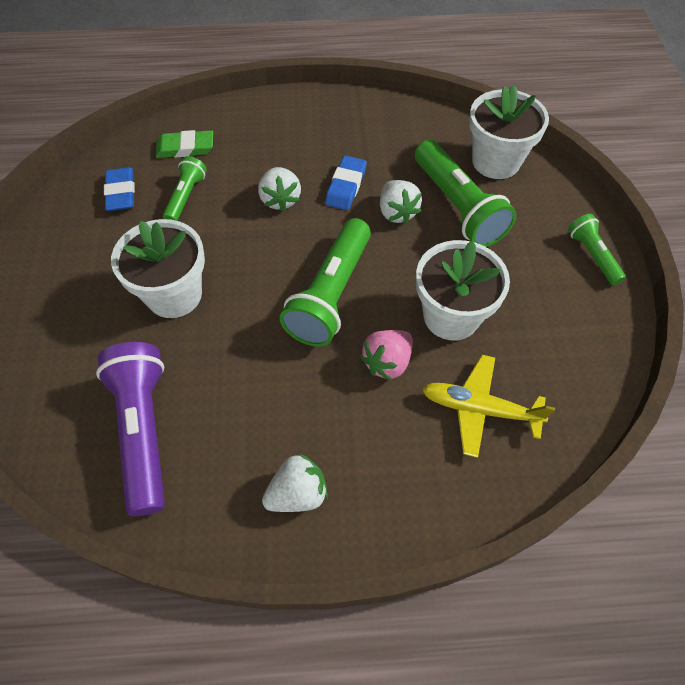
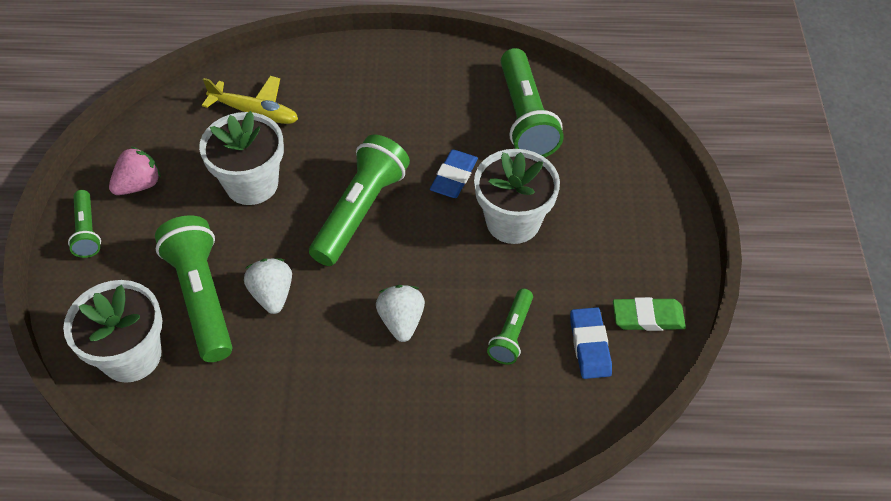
camera: 175 degrees left, 5 degrees down
(144, 430) = (525, 117): purple flashlight -> green flashlight
(185, 148) = (519, 408): green eraser -> green eraser (648, 317)
(298, 493) = (407, 73): white strawberry -> none
(346, 186) = (322, 334): blue eraser -> blue eraser (454, 177)
(387, 362) = (320, 151): pink strawberry -> pink strawberry (139, 185)

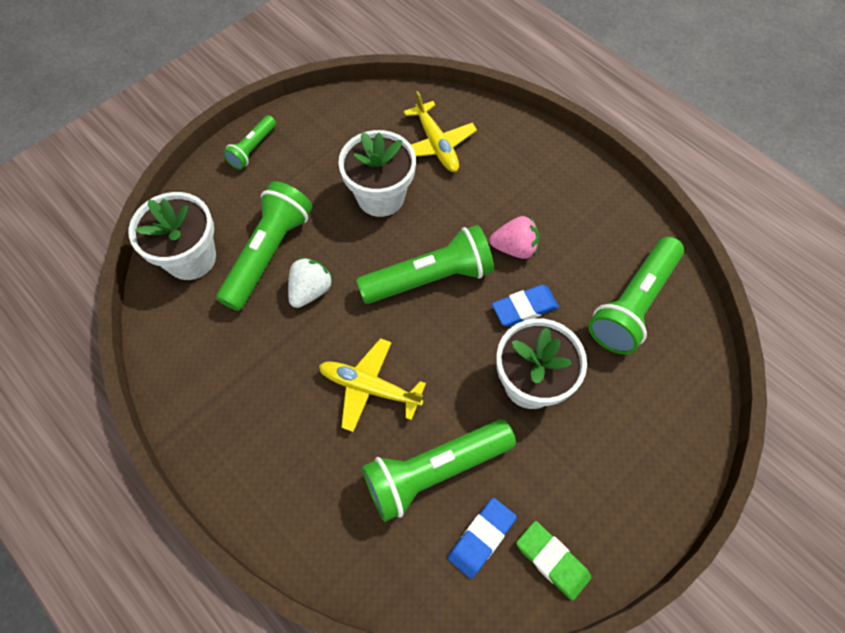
camera: 45 degrees right, 10 degrees up
(139, 185) = (313, 140): pink strawberry -> pink strawberry (514, 248)
(401, 321) = (370, 388): white strawberry -> yellow plane
(511, 334) = (434, 471): green flashlight -> green flashlight, size x1.85

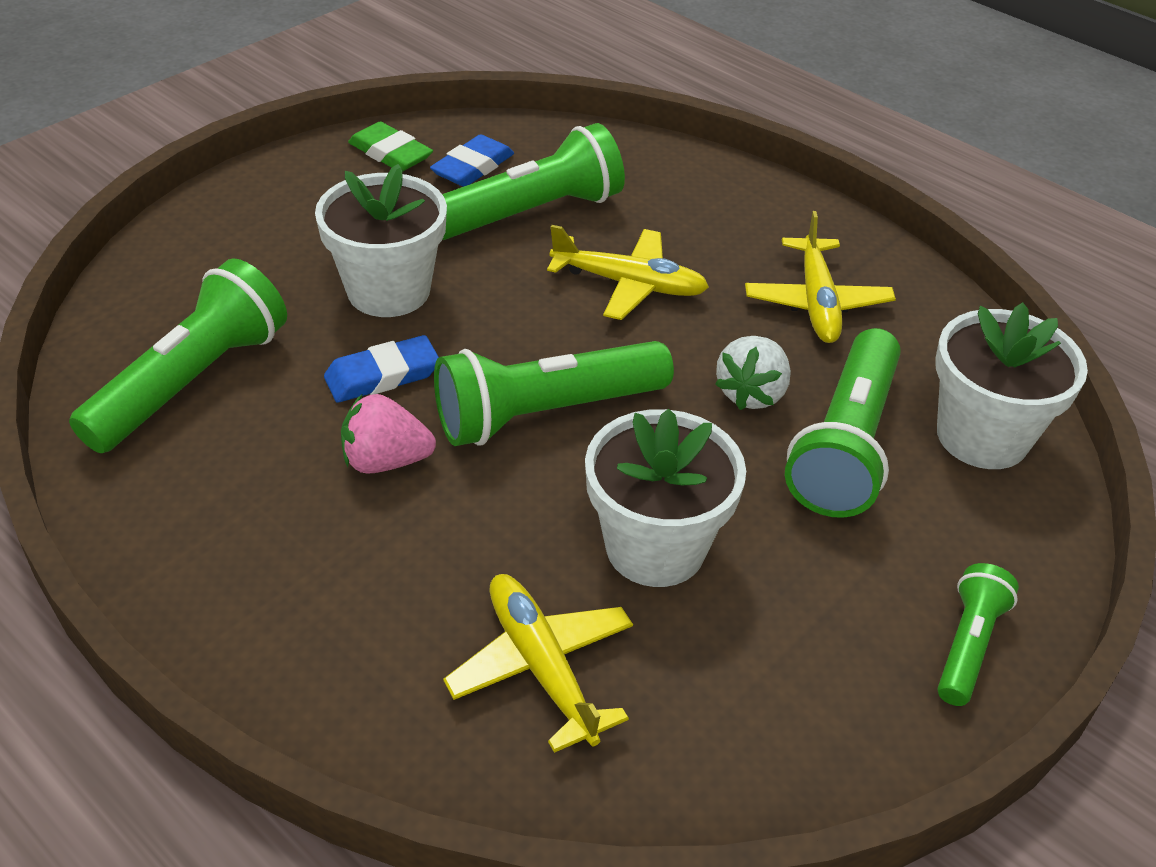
camera: 175 degrees right, 20 degrees down
(247, 369) = (816, 302): none -> yellow plane

